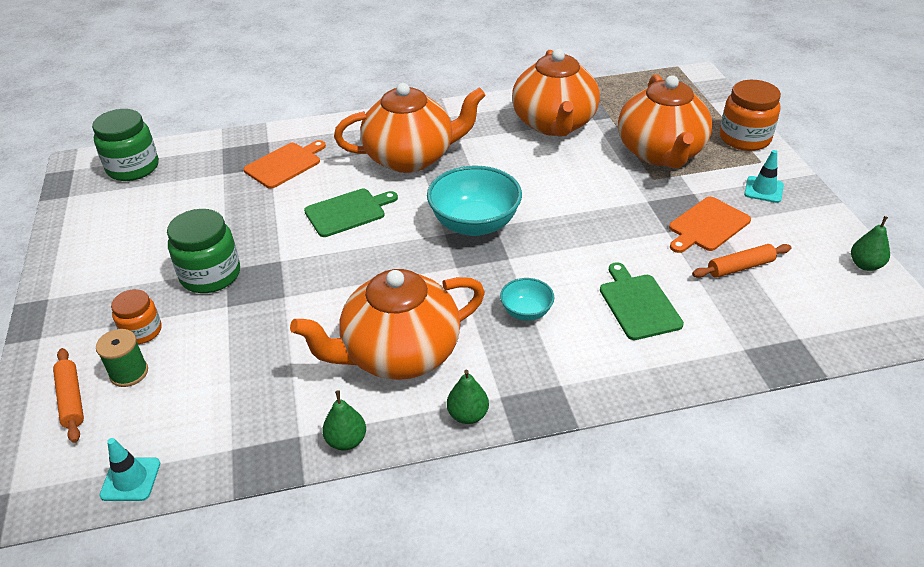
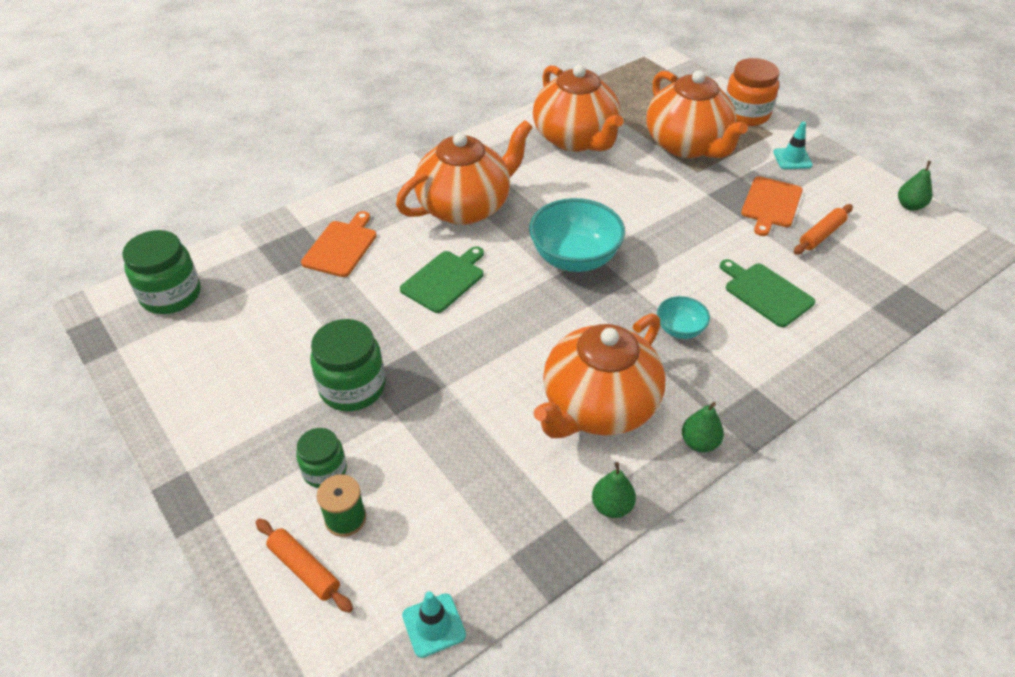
camera: 25 degrees left, 5 degrees up
(142, 331) = (325, 470): orange jar -> green jar

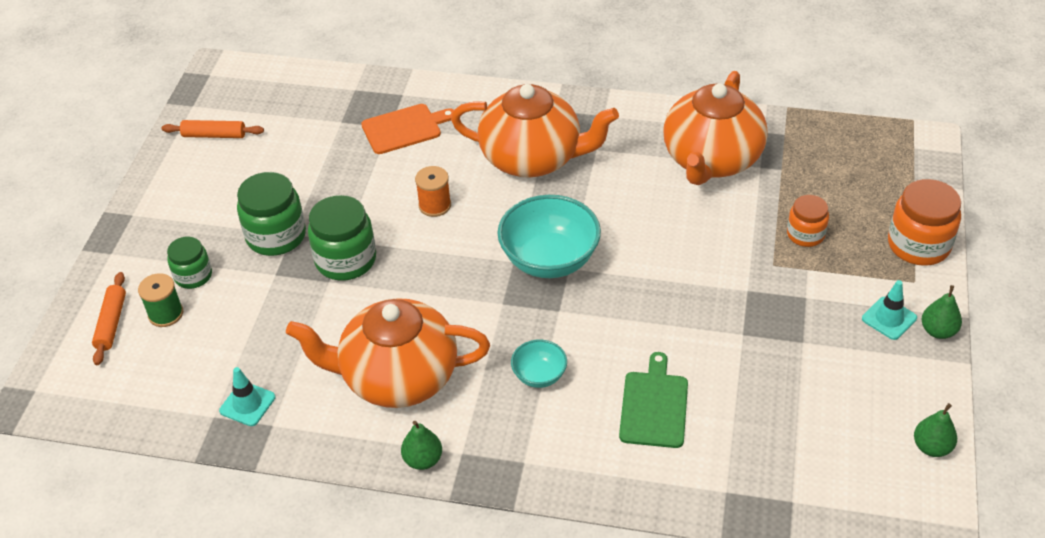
camera: 50 degrees right, 0 degrees up
(171, 295) = (262, 89): green jar -> green jar (346, 260)
(434, 625) = (126, 414): turquoise traffic cone -> turquoise traffic cone (247, 404)
(444, 280) = (435, 205): green cutting board -> orange spool
(612, 506) = (308, 444): green pear -> green pear (938, 331)
(687, 145) = (805, 234): orange teapot -> orange jar
(771, 204) = (791, 342): orange cutting board -> none
(821, 235) = (790, 402): orange rolling pin -> orange rolling pin (214, 135)

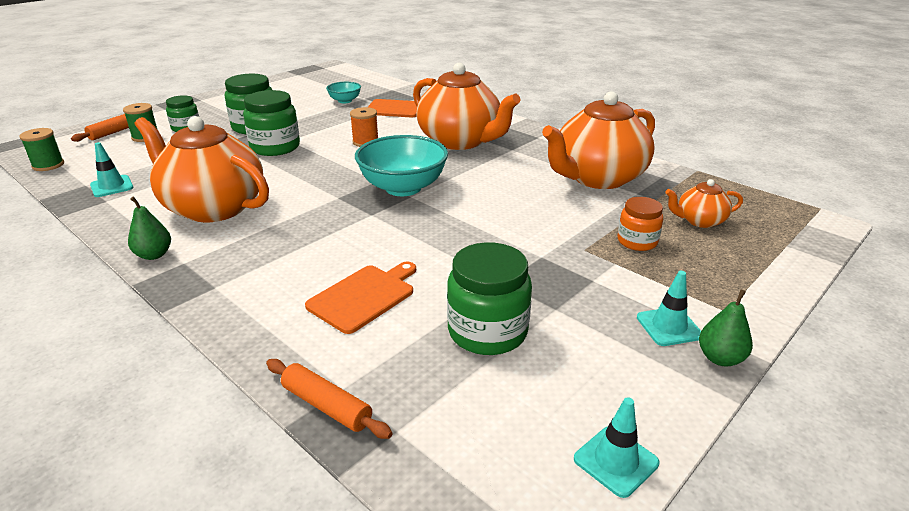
camera: 30 degrees right, 15 degrees down
(119, 412) = (48, 165): none -> green spool
(214, 135) = (290, 86): orange rolling pin -> orange rolling pin (327, 405)
(539, 375) = (304, 242): turquoise bowl -> turquoise bowl (345, 101)
(654, 406) = (364, 296): green cutting board -> orange cutting board
(775, 390) = (487, 331): none -> green jar
(834, 183) = (699, 221): none -> orange teapot
(918, 245) = (754, 286): orange jar -> none
(931, 447) = (616, 461): green pear -> turquoise traffic cone

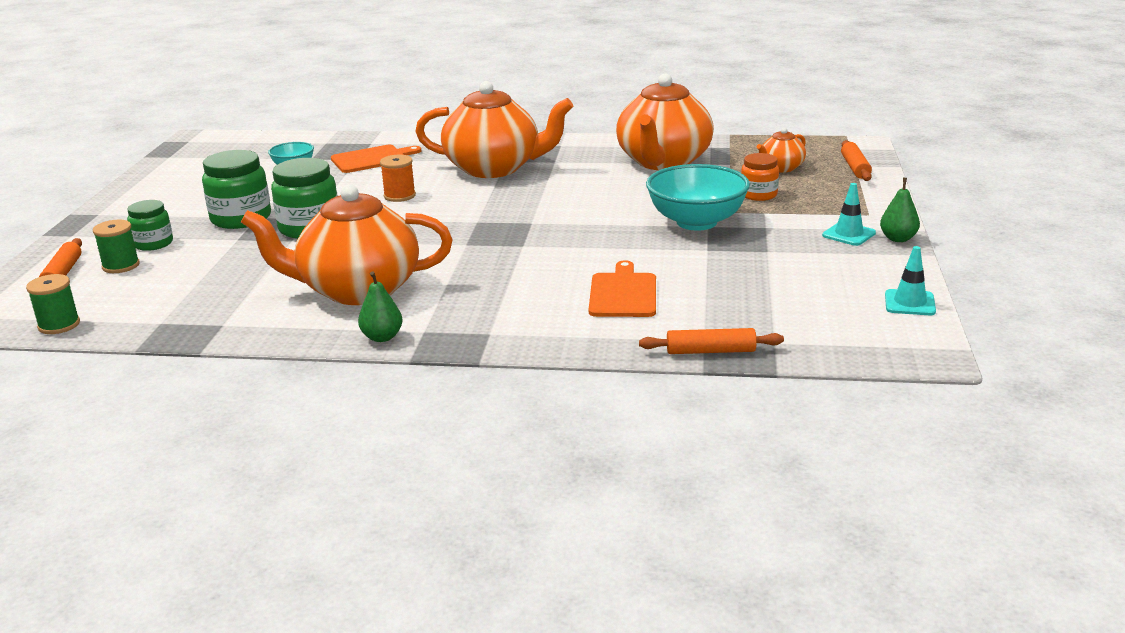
camera: 35 degrees left, 5 degrees down
(112, 186) = (198, 313): turquoise traffic cone -> none
(403, 188) = (512, 219): turquoise bowl -> turquoise bowl (696, 222)
(487, 331) = (744, 278): green jar -> none
(783, 248) = (855, 168): none -> orange rolling pin

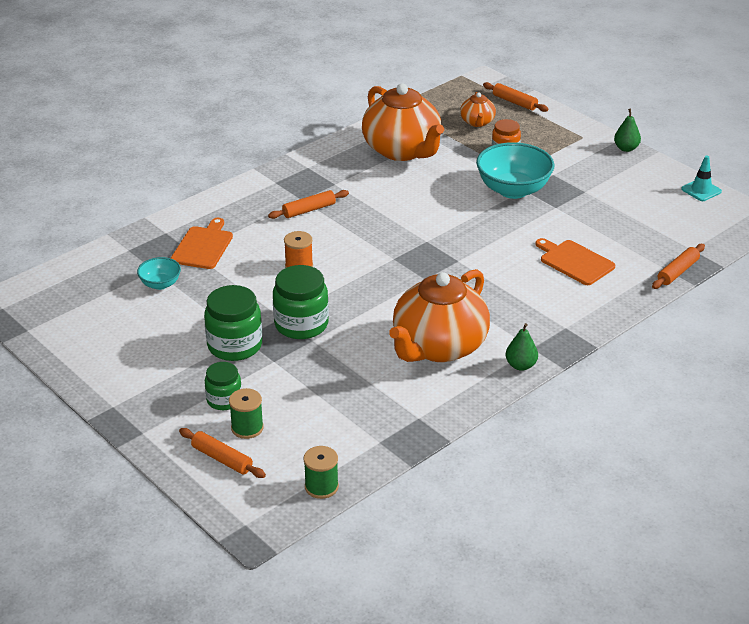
camera: 50 degrees left, 10 degrees up
(494, 168) = (309, 210): orange teapot -> orange rolling pin
(848, 234) = (600, 158): turquoise traffic cone -> none

